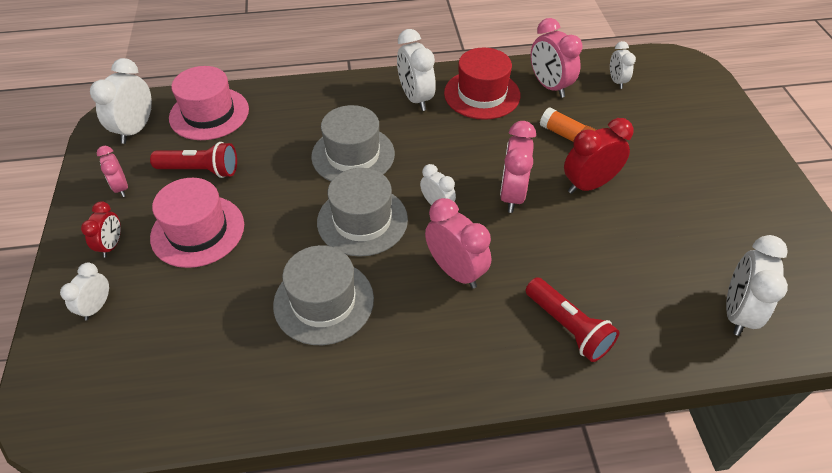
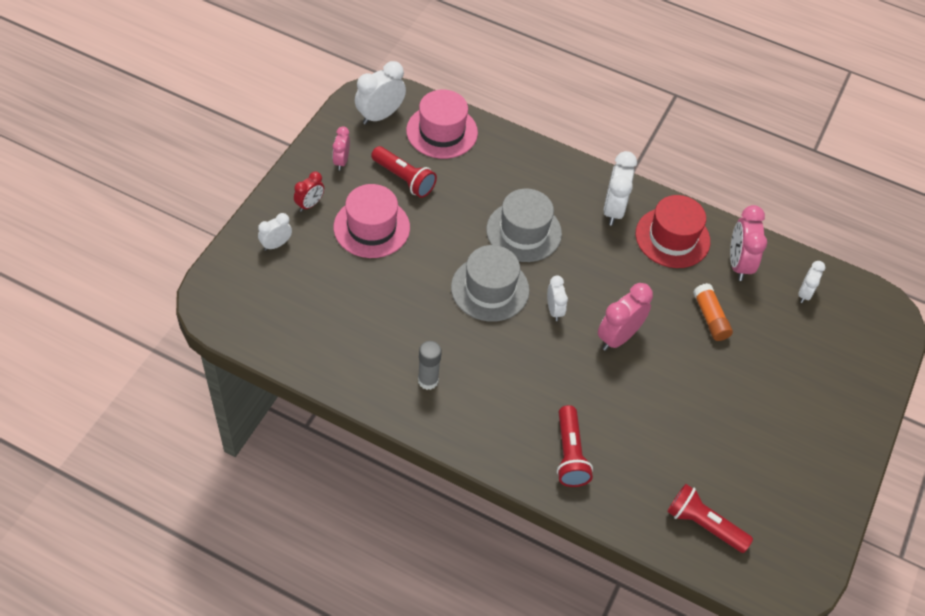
camera: 30 degrees right, 5 degrees up
(323, 301) = (419, 331): grey hat -> none
(371, 346) = (428, 380): none -> grey glue stick
(455, 271) = (525, 367): pink clock -> none
(588, 185) = (687, 366): red clock -> none
(736, 312) = (703, 524): white clock -> red flashlight

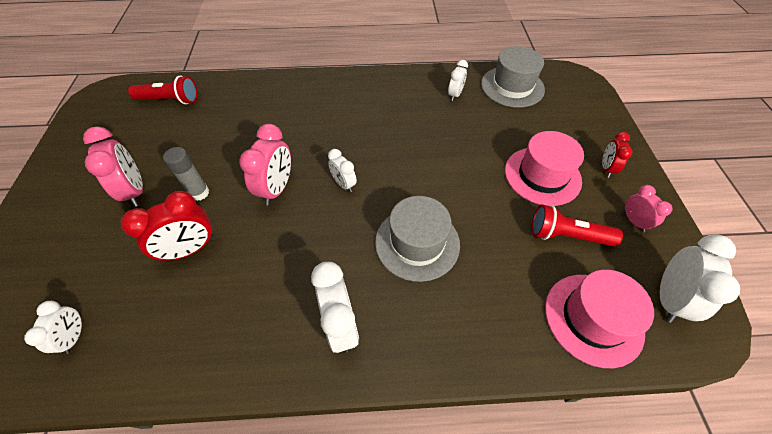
camera: 155 degrees right, 0 degrees up
(276, 244) = (588, 128): white clock -> white clock (455, 95)
(428, 380) = (402, 97): grey glue stick -> grey glue stick (199, 193)
(490, 289) = (408, 175): grey hat -> grey hat (512, 86)
(569, 454) = (280, 99): red flashlight -> none
(672, 237) = (256, 326): red hat -> none
(710, 318) = (190, 249): orange glue stick -> red clock
(738, 264) = (165, 334): pink clock -> pink clock (135, 191)

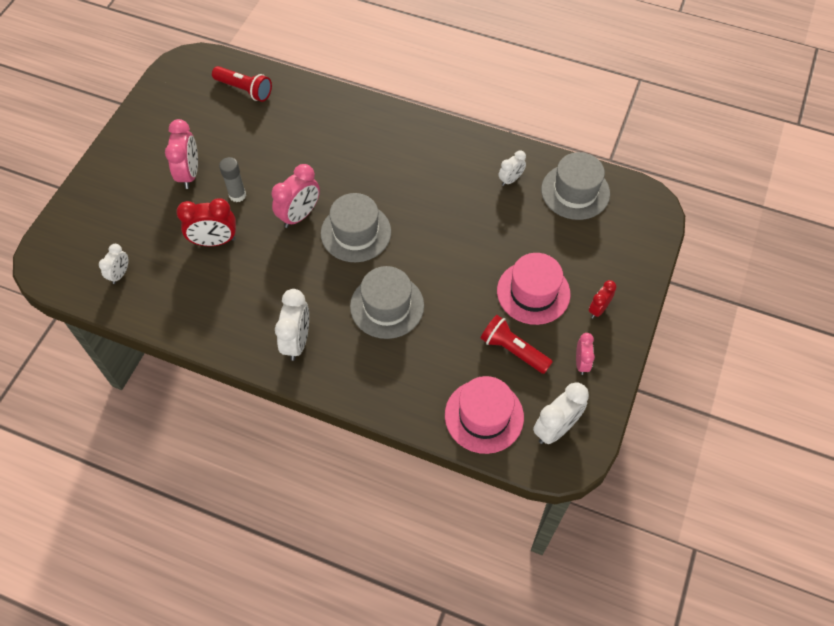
camera: 25 degrees right, 5 degrees up
(344, 184) = (356, 232): white clock -> grey hat

